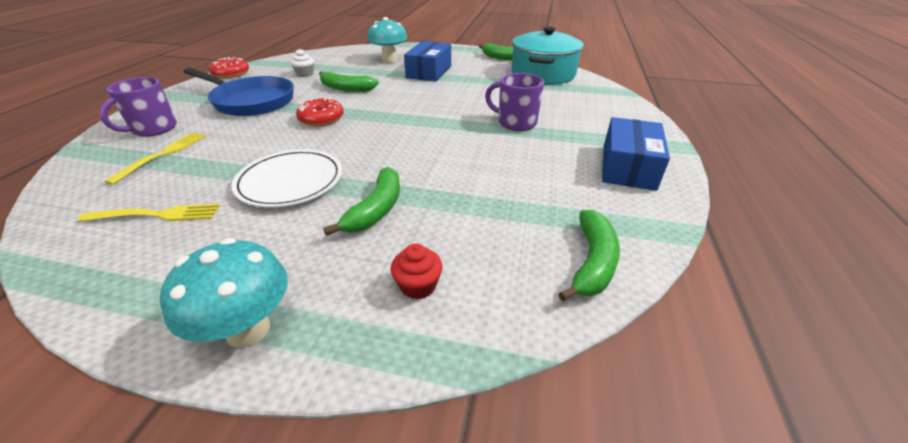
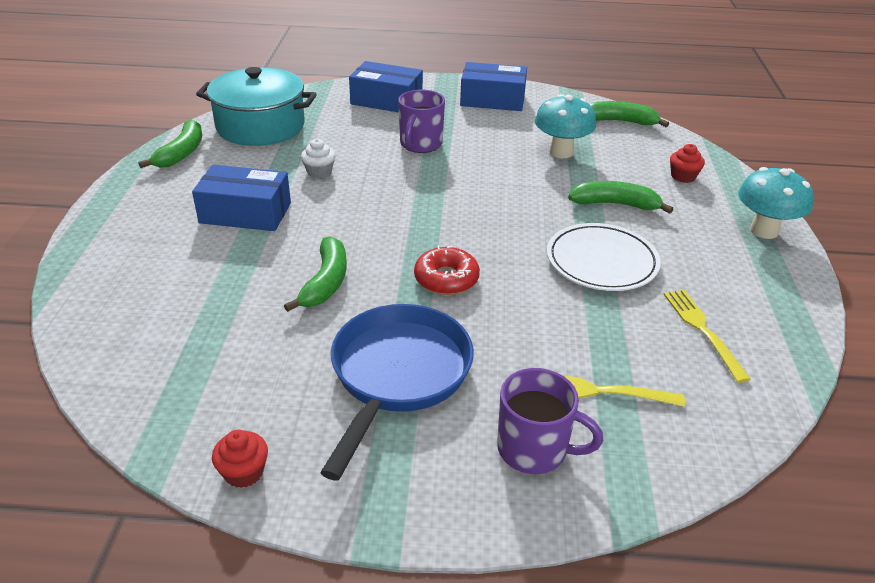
camera: 100 degrees left, 0 degrees up
(231, 74) = (244, 472): red donut -> red cupcake
(305, 74) = (250, 350): white cupcake -> white cupcake (319, 172)
(389, 60) = (172, 261): turquoise mushroom -> turquoise mushroom (561, 152)
(602, 114) = (386, 100): none -> blue box

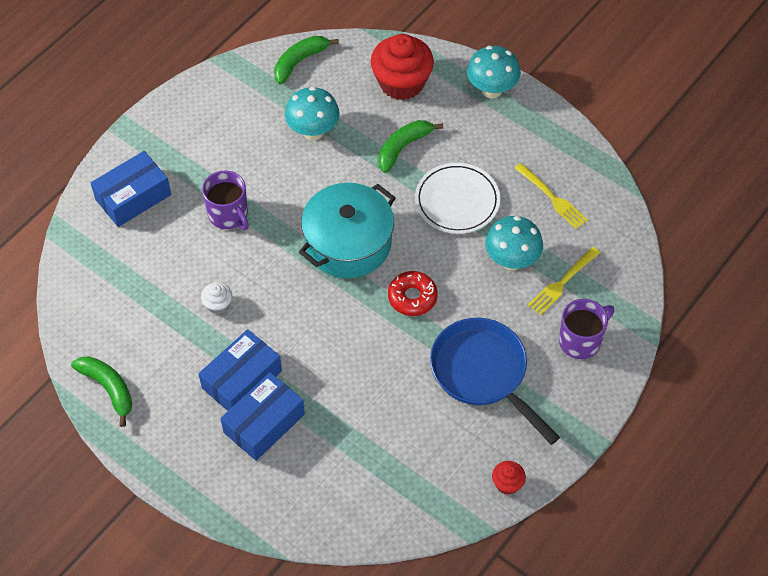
camera: 55 degrees left, 20 degrees up
(260, 126) = (105, 312): turquoise pot -> turquoise pot (348, 243)
(326, 282) = (366, 367): green banana -> none
(492, 100) = (194, 121): blue box -> blue box (264, 423)
(578, 333) = (511, 260): none -> turquoise mushroom
(683, 176) = (401, 83): red cupcake -> red cupcake, size x2.19
(702, 330) = (552, 198): yellow fork -> yellow fork turned 150 degrees counterclockwise

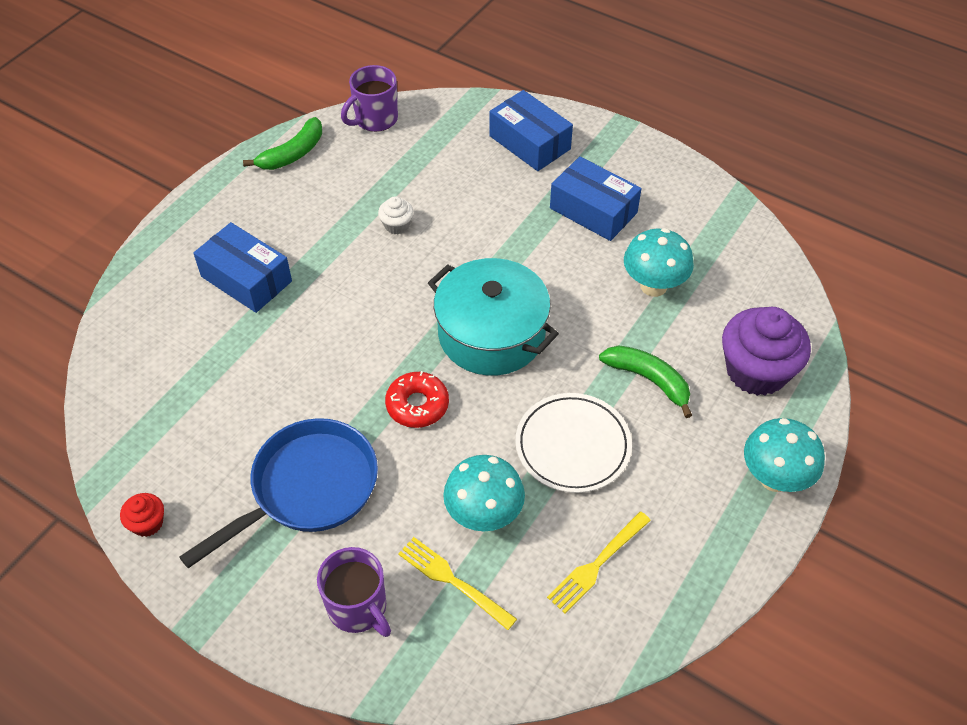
camera: 85 degrees right, 5 degrees down
(229, 215) = (517, 221): purple mug -> purple mug (375, 119)
(242, 379) = (301, 255): blue box -> blue box (593, 210)
(299, 61) = (759, 263): green banana -> none
(401, 83) = (756, 371): red cupcake -> purple cupcake

